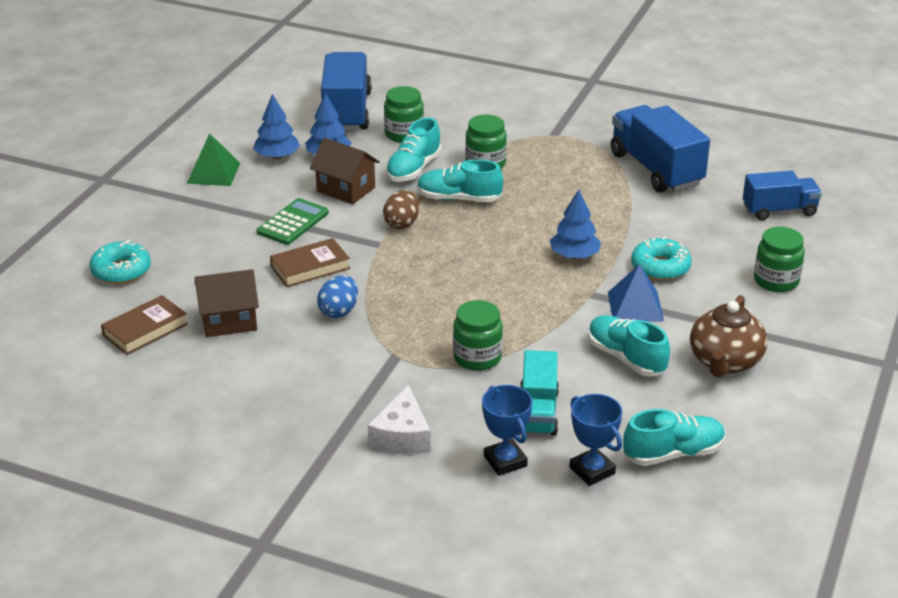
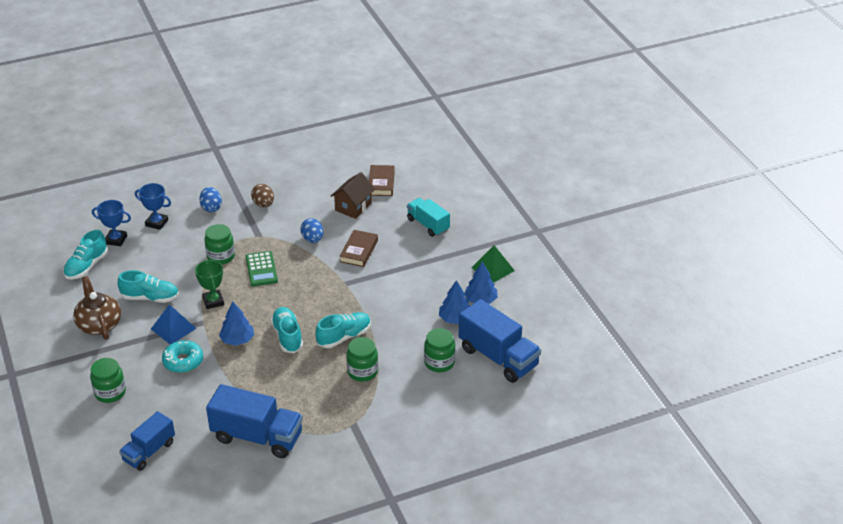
camera: 135 degrees right, 5 degrees up
(121, 271) = (438, 198): turquoise donut -> none
(293, 222) = (405, 268): green calculator -> green calculator (261, 269)
(346, 189) = (411, 303): brown house -> none
(402, 223) = (351, 302): brown egg -> brown egg (263, 204)
(402, 436) = (211, 208): white cheese -> blue egg
(413, 169) = (396, 341): turquoise shoe -> turquoise shoe (287, 336)
(538, 412) = (165, 249): turquoise truck -> turquoise truck (428, 225)
(553, 309) = (213, 301): none -> green trophy

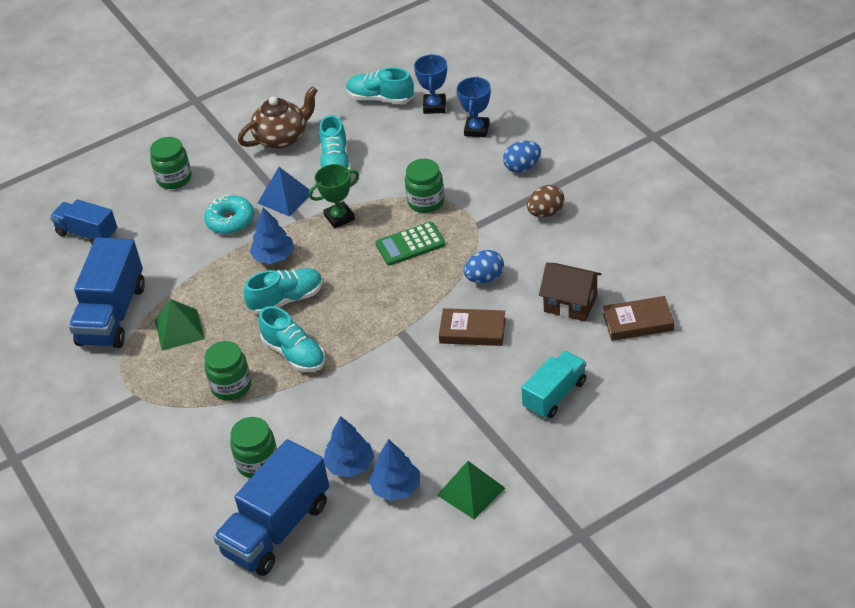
camera: 85 degrees right, 5 degrees up
(292, 397) = (179, 329): none -> green pyramid

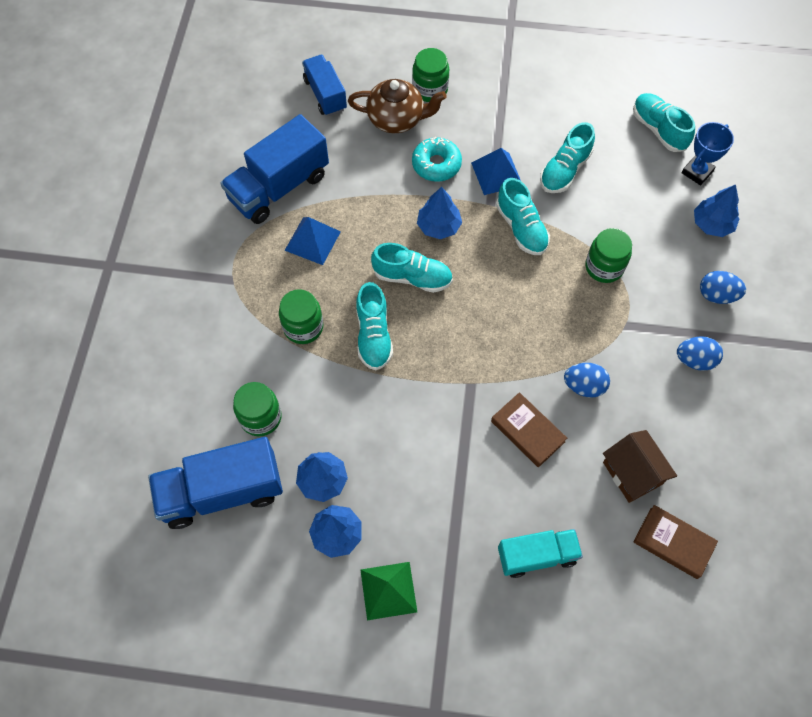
camera: 35 degrees right, 20 degrees up
(179, 329) = (312, 241): green pyramid -> blue pyramid
(282, 138) = (545, 111): brown teapot -> brown teapot (397, 119)
(339, 217) = (521, 228): green trophy -> turquoise shoe
(410, 244) = (554, 301): green calculator -> none
(476, 129) = (712, 224): blue trophy -> blue tree
(545, 213) = (694, 360): brown egg -> blue egg

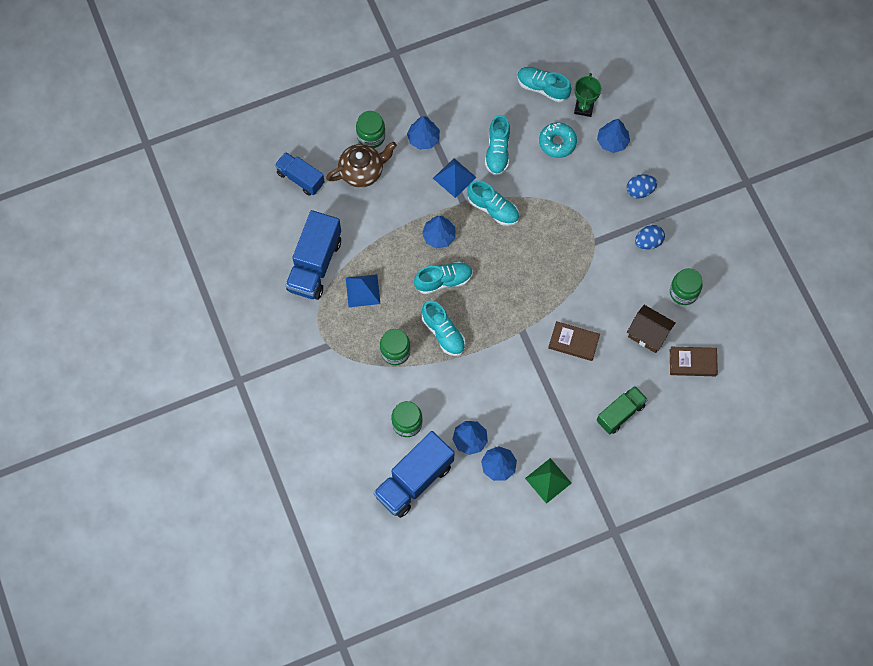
camera: 30 degrees left, 5 degrees up
(436, 164) = (410, 192): turquoise donut -> turquoise donut (557, 142)
(487, 118) = (423, 138): none -> blue tree
(537, 556) = (620, 413): turquoise truck -> green truck
(584, 386) = (591, 295): blue egg -> none
(604, 267) = (560, 208): green jar -> green jar (683, 292)
(697, 172) = (584, 107): blue trophy -> green trophy

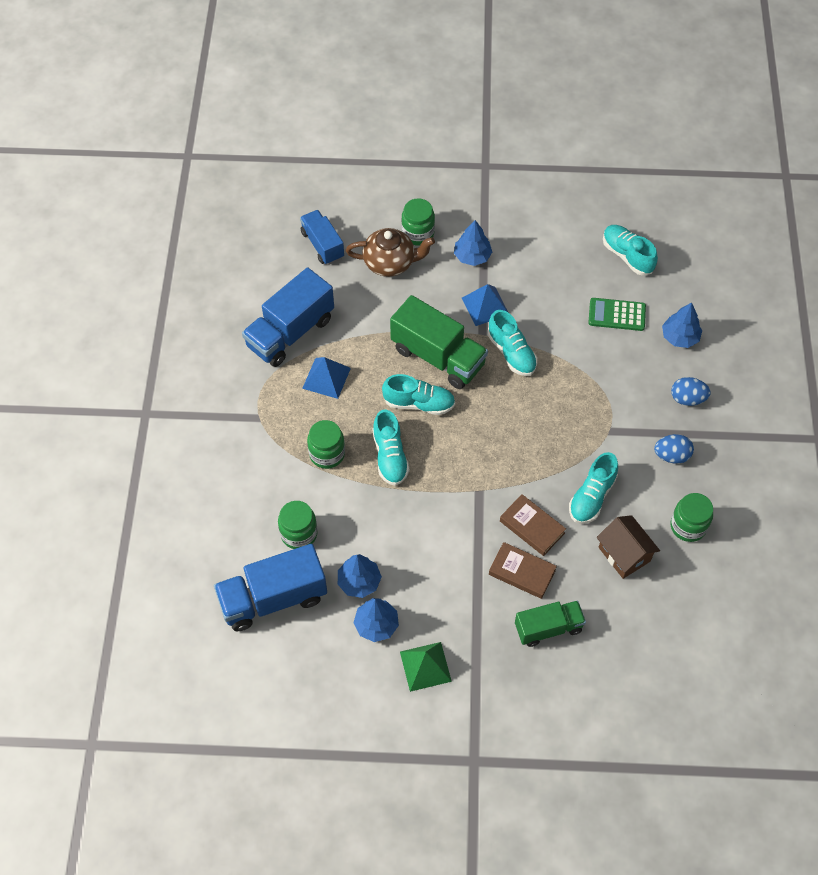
camera: 25 degrees right, 10 degrees down
(439, 236) = (438, 357): blue tree -> green truck
(497, 151) = (546, 298): turquoise shoe -> turquoise shoe (592, 496)
(557, 142) = (617, 315): turquoise donut -> green calculator
(584, 107) = (664, 291): green trophy -> none
(692, 362) = (662, 608): brown book -> brown book (522, 572)

